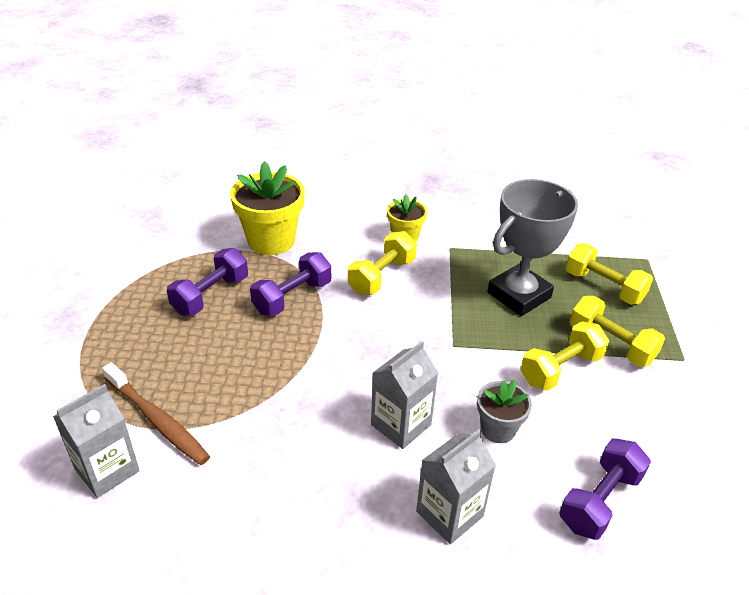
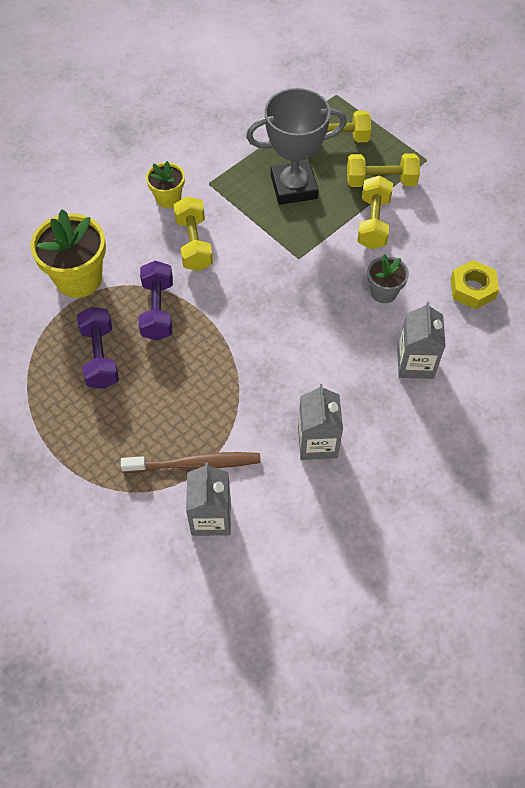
camera: 45 degrees left, 20 degrees up
(401, 424) = (332, 336): grey carton -> grey carton (317, 442)
(519, 295) = (293, 187): grey trophy -> grey trophy turned 75 degrees clockwise
(599, 501) = (472, 289): purple dumbbell -> yellow nut

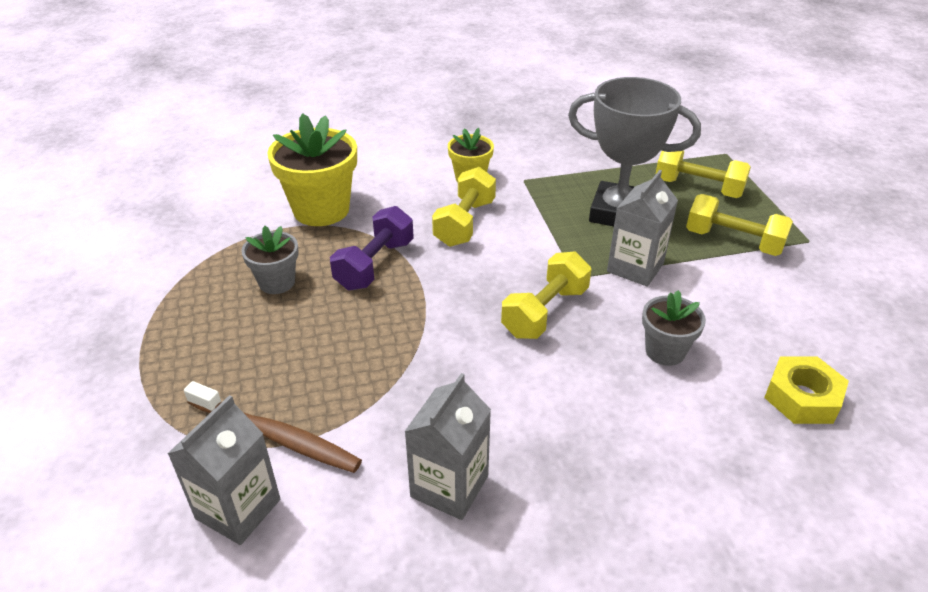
camera: 30 degrees right, 20 degrees down
(100, 357) = (277, 282): purple dumbbell -> grey flower pot
(373, 223) = (697, 277): yellow dumbbell -> yellow dumbbell (545, 312)
(415, 363) = (659, 451): grey carton -> grey carton (635, 267)

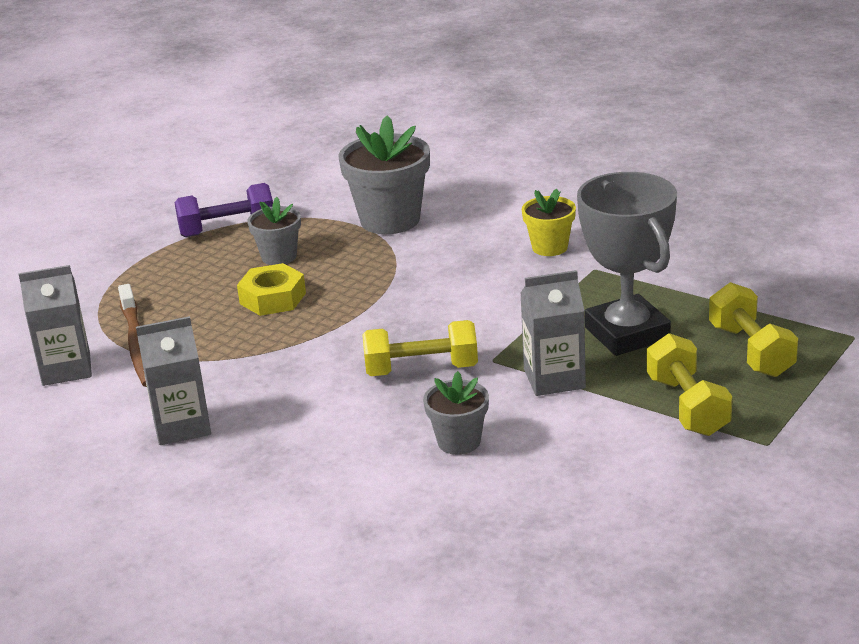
camera: 50 degrees right, 10 degrees down
(321, 210) = (390, 220): yellow flower pot -> grey flower pot
(375, 265) = (360, 277): purple dumbbell -> purple dumbbell (227, 229)
(465, 223) = (479, 279): yellow dumbbell -> none
(802, 397) = (501, 528): yellow nut -> yellow nut (273, 298)

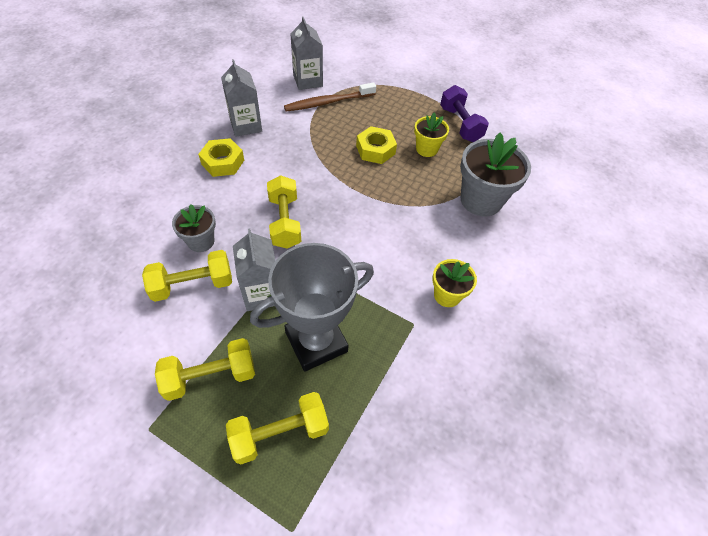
camera: 80 degrees right, 25 degrees up
(278, 441) = (223, 162): none -> yellow nut
(279, 257) = (426, 149): grey flower pot -> yellow flower pot
(543, 438) = (193, 285): none -> yellow dumbbell

